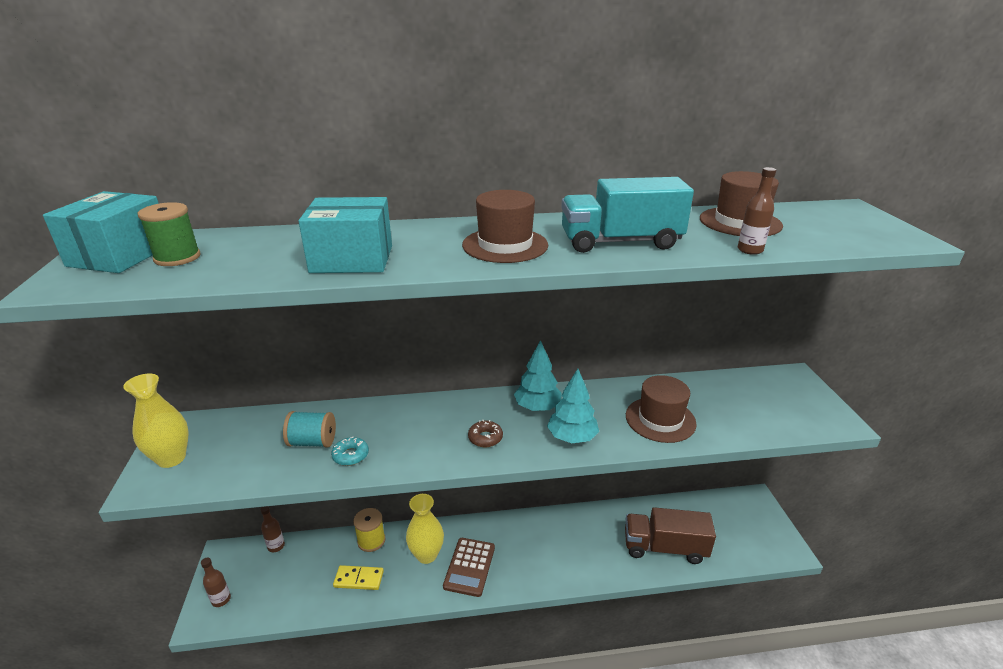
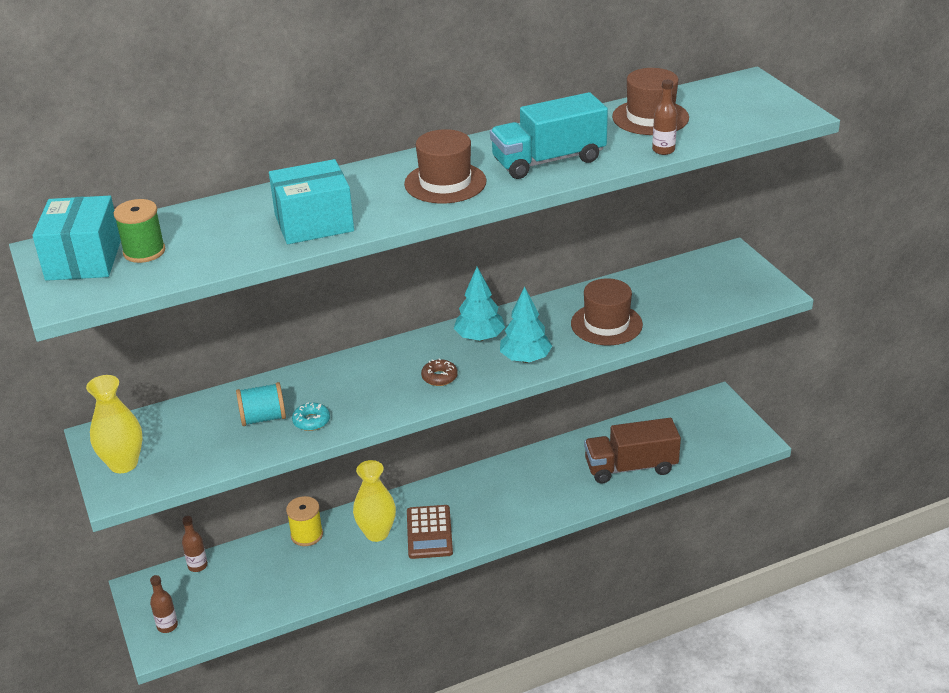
camera: 15 degrees left, 5 degrees up
(359, 579) = (312, 572): yellow domino -> none

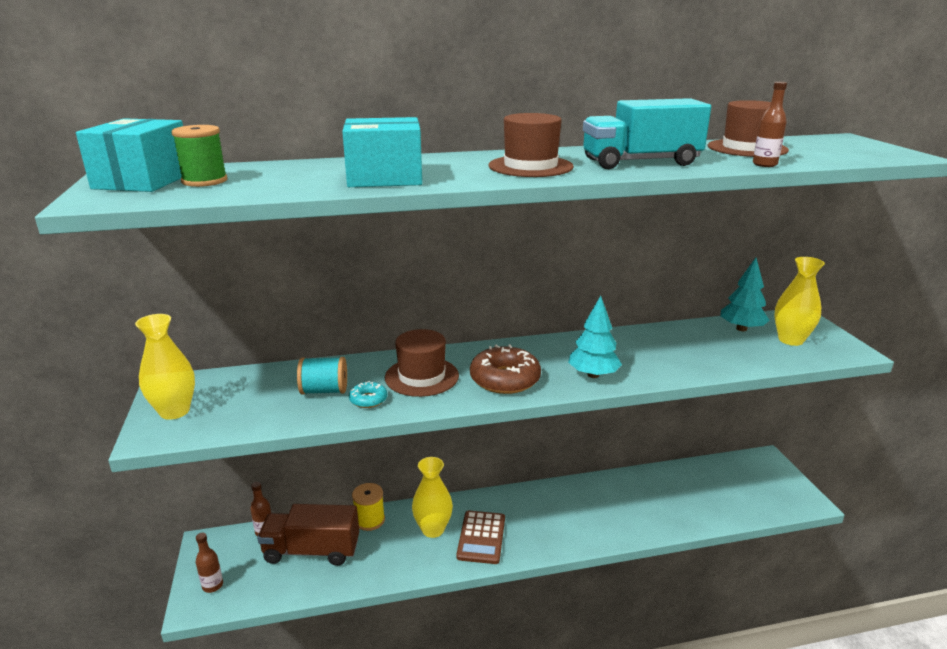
camera: 10 degrees right, 10 degrees down
(439, 377) = (505, 379): brown donut -> brown donut, size x1.96
(479, 337) = (551, 352): turquoise tree -> turquoise tree (741, 329)
(606, 324) = (677, 357): brown hat -> brown hat (421, 376)
(630, 467) = (682, 507): brown truck -> brown truck (312, 551)
(718, 286) = (790, 340): none -> yellow vase

